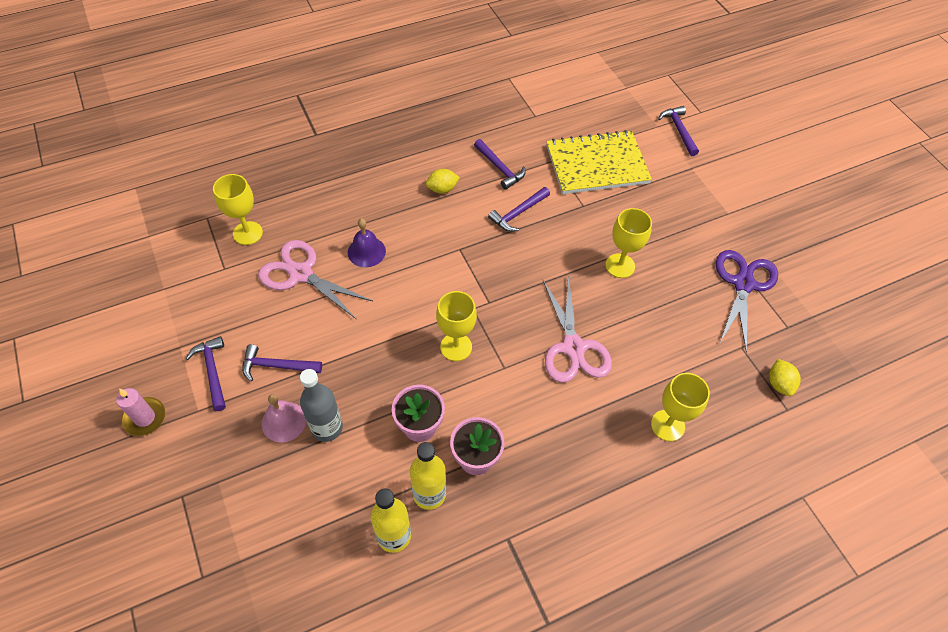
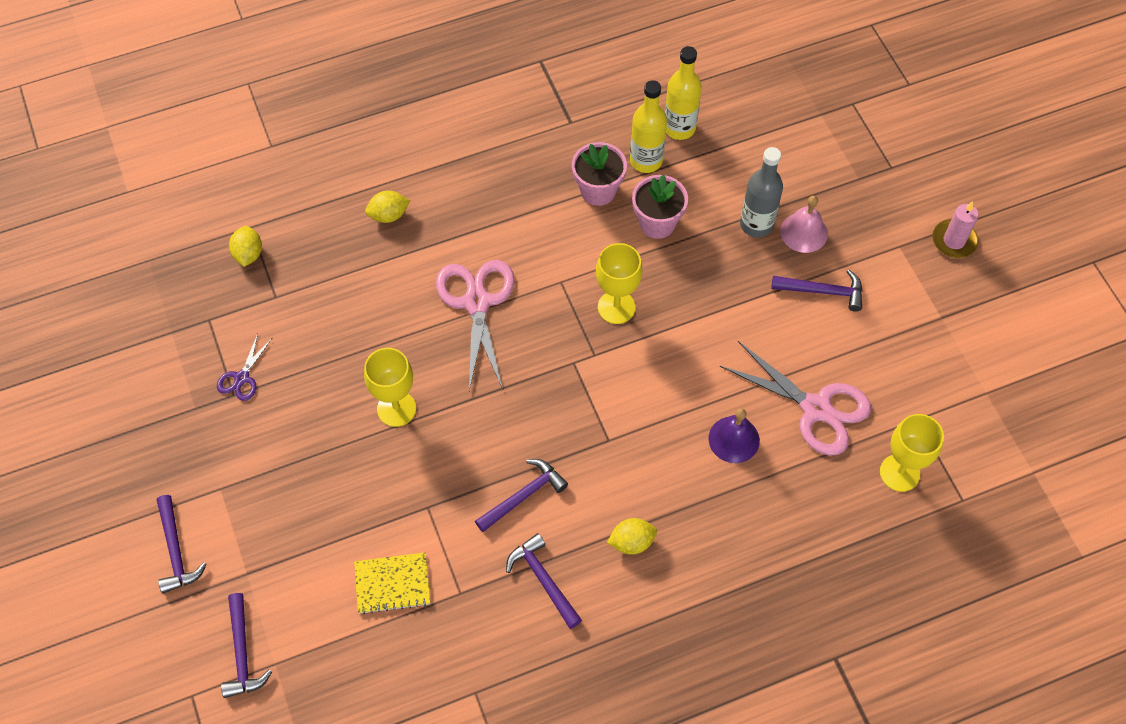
camera: 175 degrees left, 5 degrees up
(212, 371) = (895, 287): purple hammer -> purple hammer (176, 551)
(597, 164) = (392, 584): yellow notebook -> yellow notebook, size x0.51
(667, 425) = (388, 215): yellow goblet -> yellow lemon
(743, 284) = (242, 378): purple scissors -> purple scissors, size x0.50

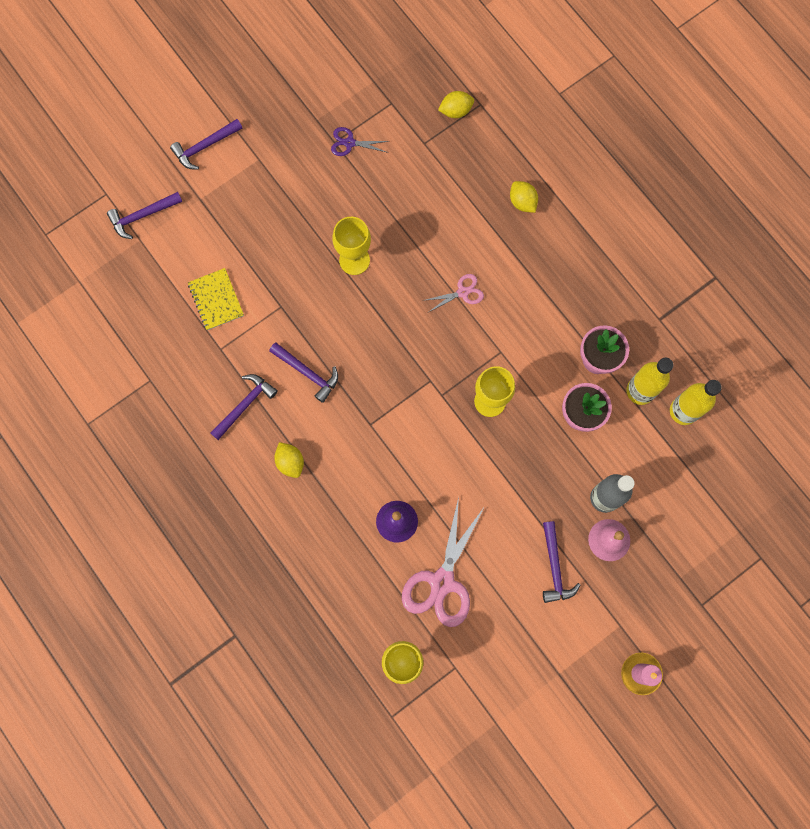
camera: 75 degrees right, 15 degrees up
(477, 302) = (462, 292): pink scissors -> pink scissors, size x0.50

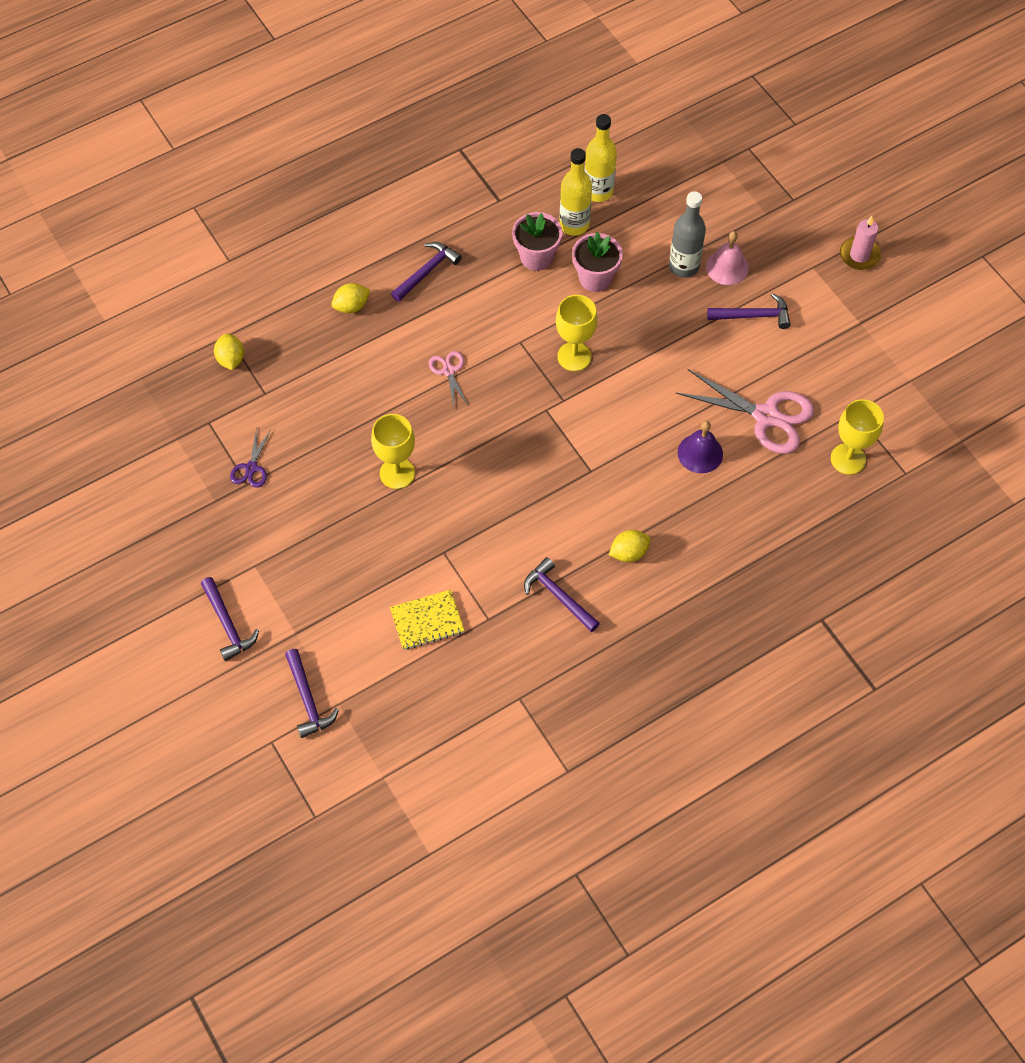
camera: 85 degrees left, 15 degrees down
(307, 373) = (526, 529): purple hammer -> purple hammer (427, 271)

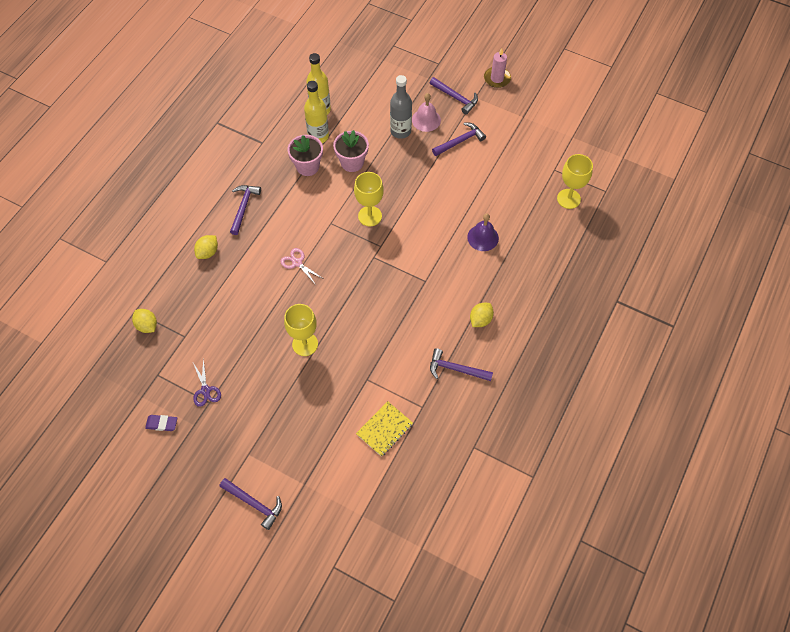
camera: 30 degrees left, 0 degrees up
(181, 480) = (162, 424): none -> purple eraser
(308, 699) = (340, 524): purple hammer -> purple hammer (456, 98)
(766, 416) = (506, 196): pink scissors -> none

